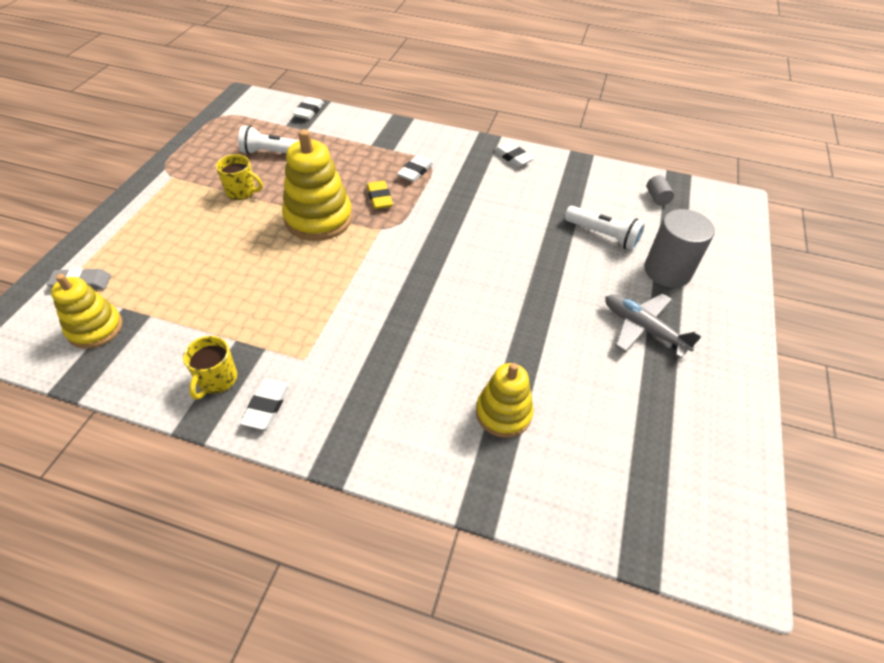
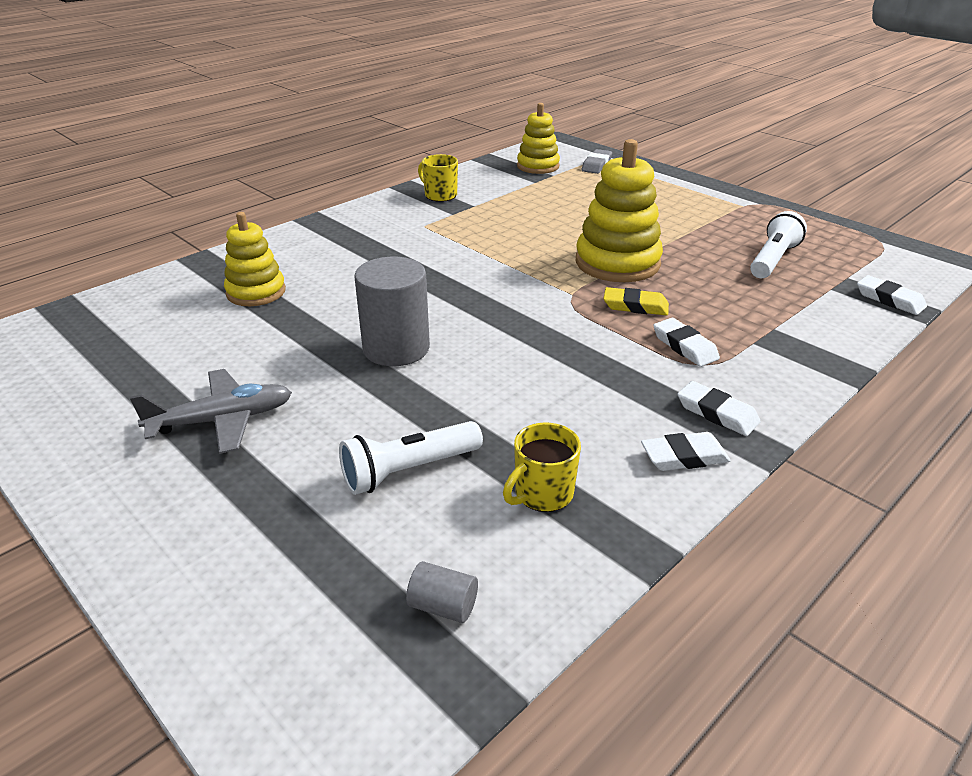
camera: 120 degrees right, 15 degrees down
(242, 192) = (695, 232): yellow mug -> yellow mug (542, 494)
(267, 406) = (393, 207): white eraser -> white eraser (717, 413)
(667, 271) = (274, 502): grey cylinder -> grey cylinder (396, 348)

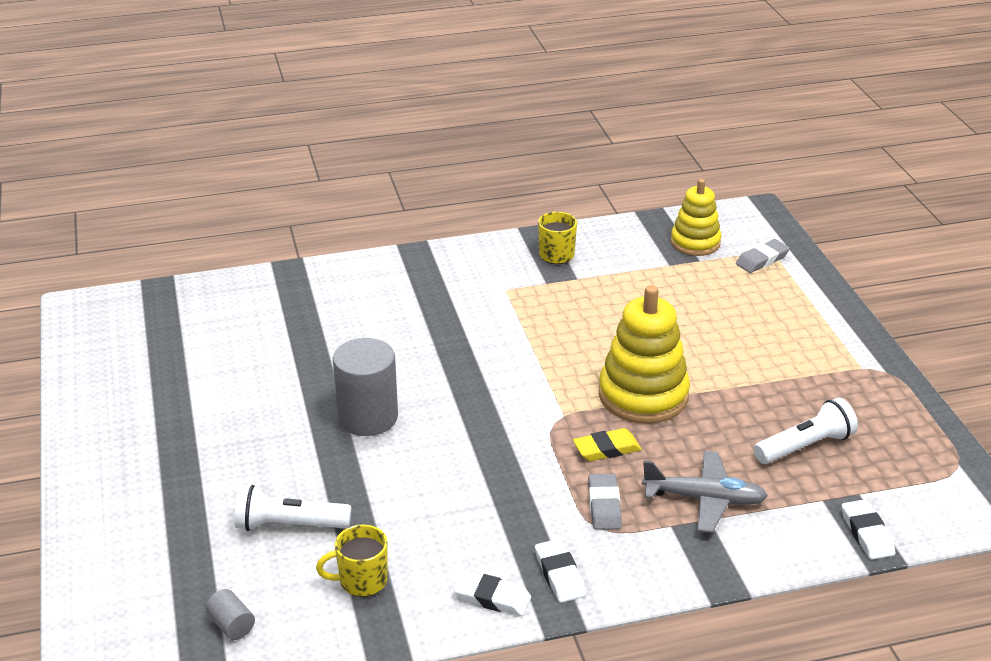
camera: 30 degrees right, 0 degrees up
(223, 420) = (200, 434): grey plane -> grey plane (705, 499)
(256, 292) = (306, 320): yellow stacking toy -> none
(635, 306) = (607, 449): yellow eraser -> yellow eraser turned 60 degrees counterclockwise
(684, 346) = (604, 505): white eraser -> grey eraser

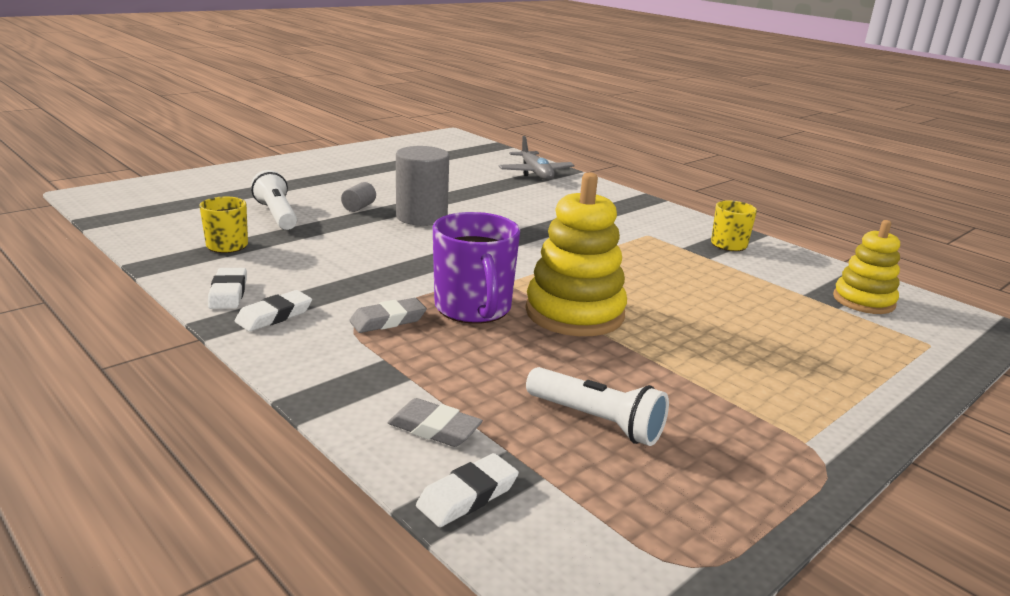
camera: 60 degrees right, 10 degrees down
(231, 625) = (160, 217): grey cylinder -> grey cylinder (359, 207)
(607, 449) = (473, 309): yellow eraser -> purple mug
(705, 499) = (441, 371): grey plane -> grey plane (535, 173)
(762, 260) = (903, 341): grey eraser -> grey eraser (434, 428)

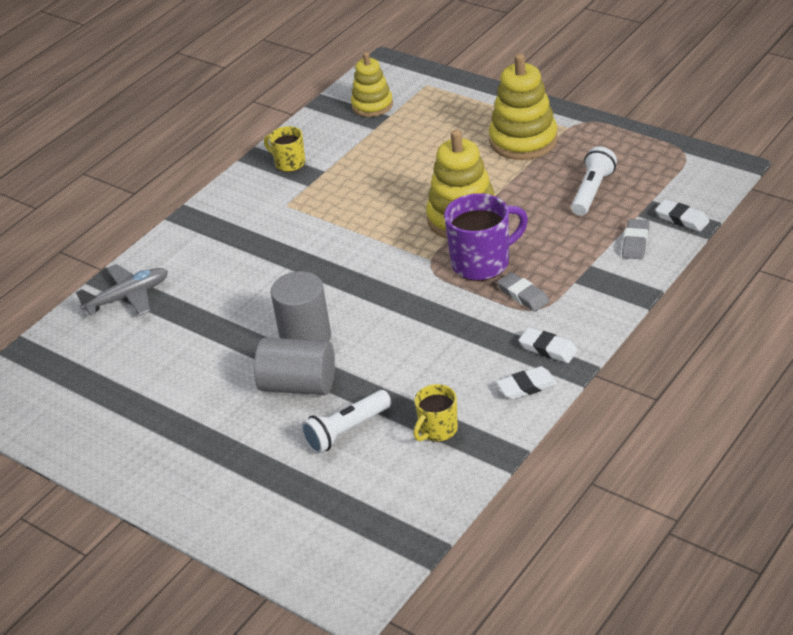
camera: 95 degrees left, 15 degrees up
(359, 207) = (298, 385): grey cylinder -> grey cylinder, size x2.19
(763, 390) = (523, 141): none -> yellow stacking toy

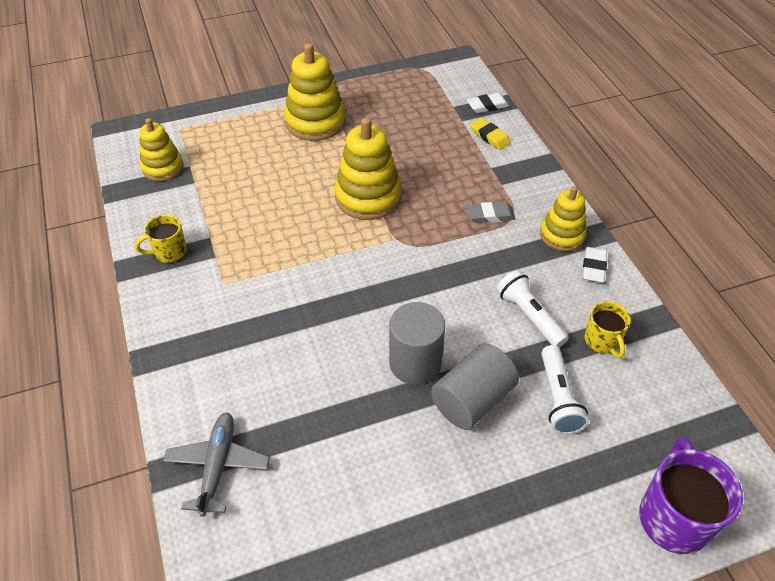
camera: 60 degrees left, 10 degrees up
(482, 263) = (431, 215): purple mug -> purple mug (673, 517)
(548, 349) = (562, 235): white eraser -> yellow stacking toy
(592, 191) = (412, 124): white flashlight -> white flashlight (529, 316)
(635, 242) = (489, 136): grey eraser -> yellow eraser

